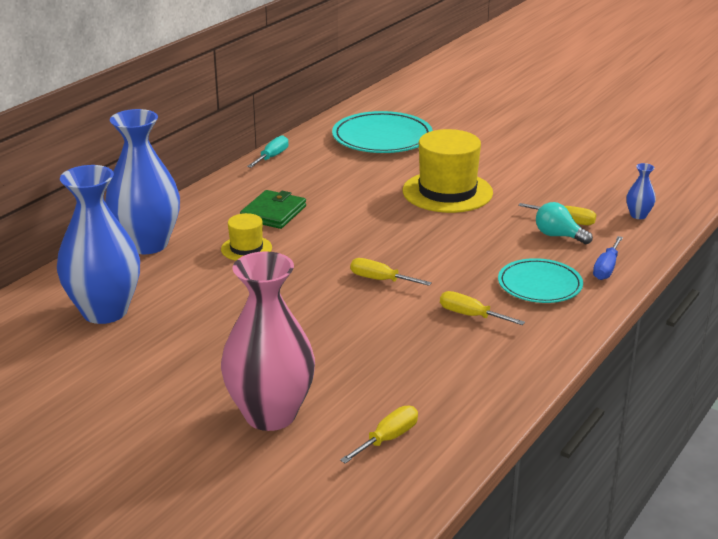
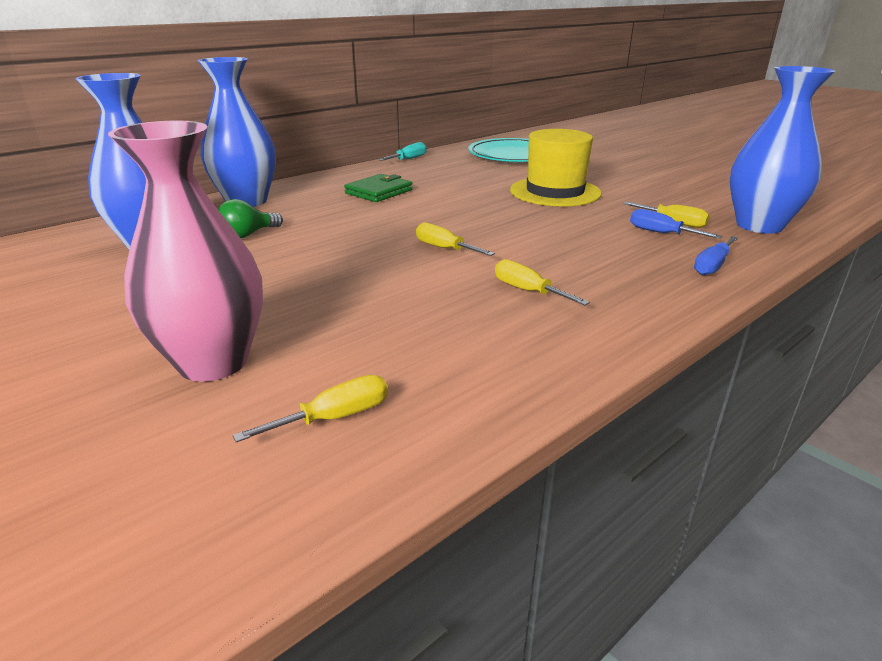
camera: 15 degrees right, 0 degrees up
(188, 288) = (248, 235): none -> green light bulb
(246, 248) = (331, 212): yellow hat -> none
(539, 285) = (624, 272): turquoise plate -> none
(558, 236) = (661, 233): turquoise light bulb -> blue screwdriver
(638, 215) = (759, 225): blue vase -> blue vase, size x2.43

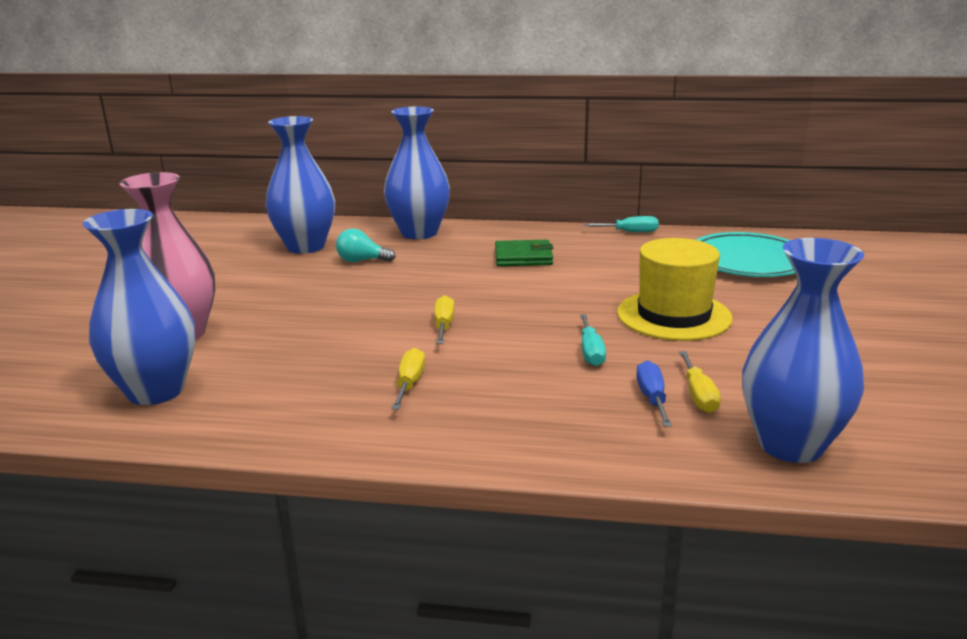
camera: 50 degrees right, 5 degrees down
(248, 235) = (361, 261): green light bulb -> turquoise light bulb
(335, 417) = (155, 391): yellow screwdriver -> blue vase
(571, 225) = (591, 352): none -> turquoise screwdriver
(712, 266) = (603, 447): blue screwdriver -> none

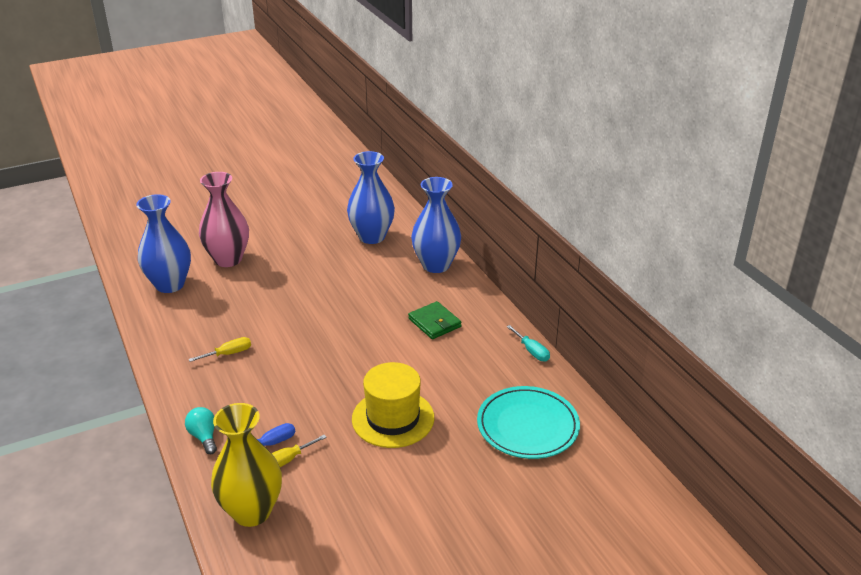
camera: 55 degrees right, 10 degrees up
(361, 261) = (369, 266): turquoise light bulb -> turquoise light bulb (204, 437)
(444, 325) = (304, 335): yellow screwdriver -> none
(591, 352) = (312, 402): turquoise screwdriver -> none
(790, 445) = (252, 511): blue vase -> yellow vase

